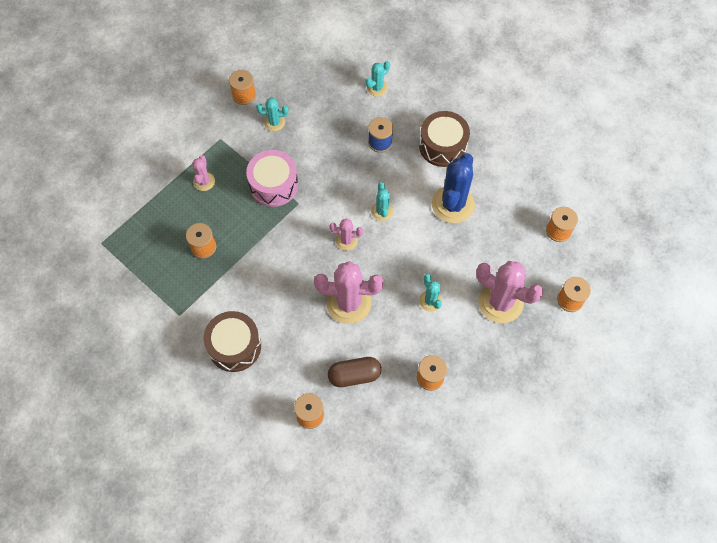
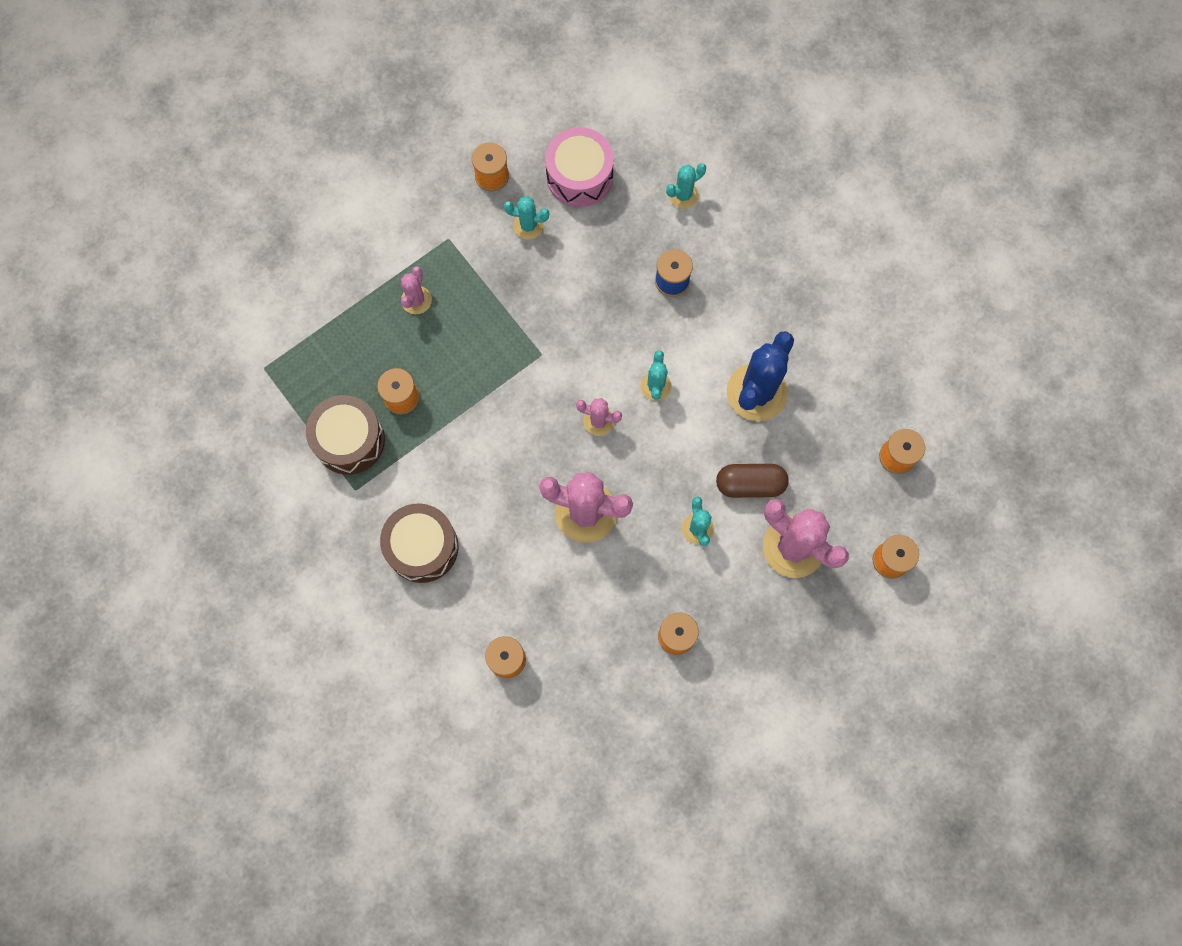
camera: 10 degrees right, 10 degrees up
(273, 185) = (512, 321): pink drum -> pink drum (579, 176)
(354, 375) = (575, 616): brown capsule -> brown capsule (750, 484)
(442, 146) = (760, 301): brown drum -> brown drum (349, 440)

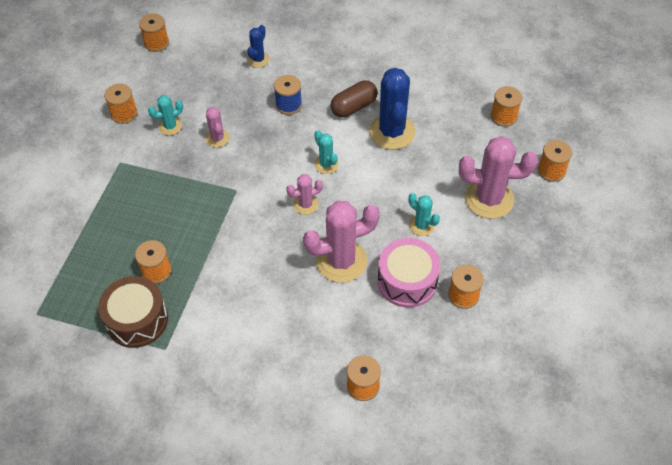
camera: 35 degrees left, 20 degrees down
(416, 300) = (123, 208): pink cactus -> pink cactus (217, 138)
(422, 547) = (244, 354): brown drum -> none
(579, 176) = (183, 84): pink drum -> pink drum (407, 281)
(588, 97) = (156, 43): none -> orange spool
(683, 195) = (258, 59): turquoise cactus -> blue cactus
(750, 484) = (432, 182): brown capsule -> brown capsule (354, 107)

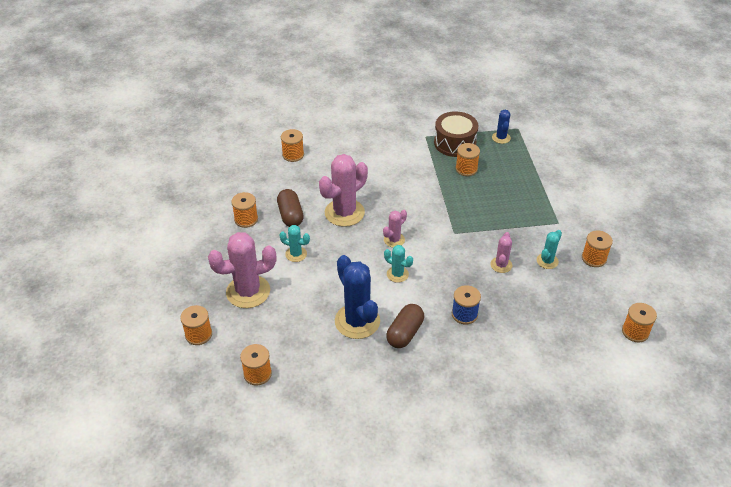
camera: 155 degrees right, 10 degrees down
(217, 138) = (501, 265): pink cactus -> pink cactus turned 60 degrees clockwise
(258, 59) = (527, 350): blue cactus -> blue cactus (501, 138)
(407, 281) = (290, 215): pink drum -> brown capsule

